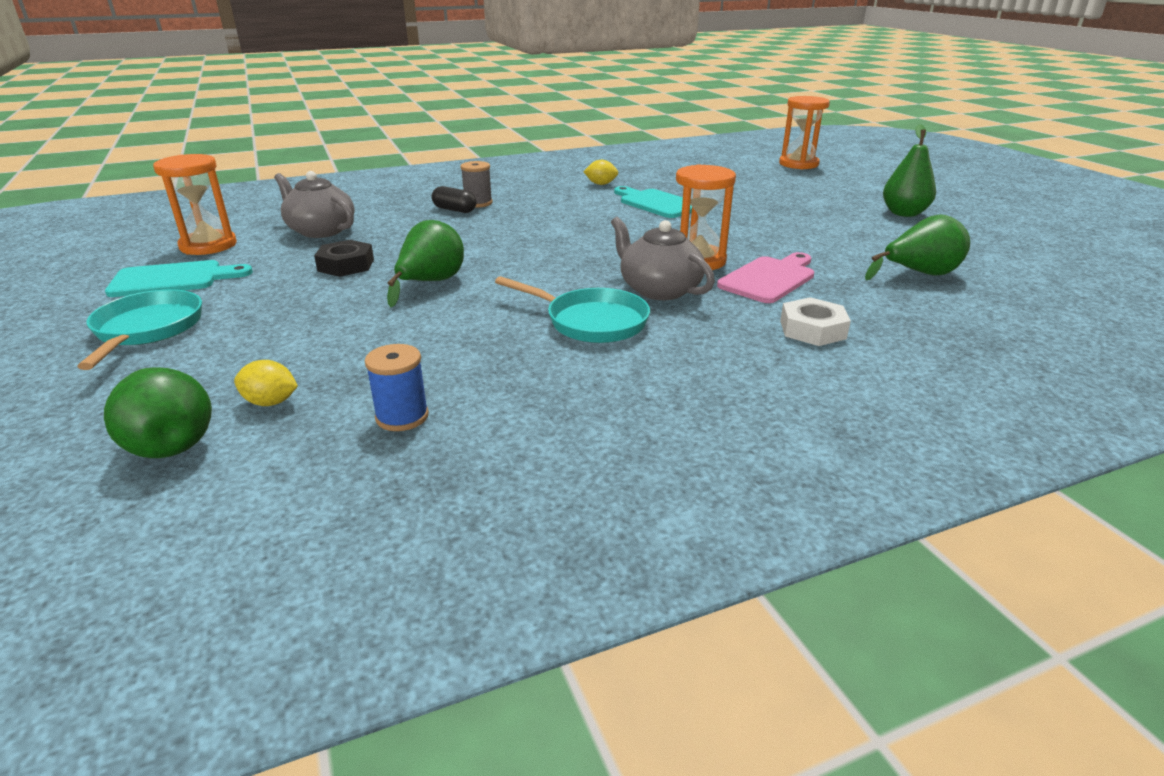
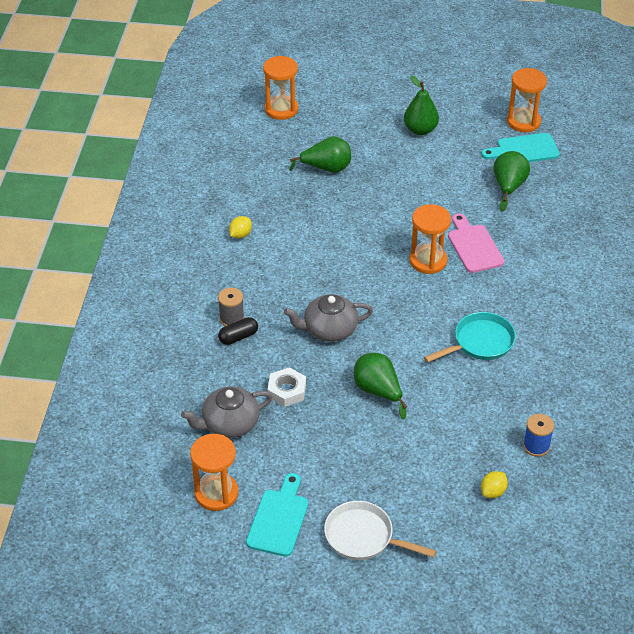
camera: 60 degrees left, 15 degrees up
(147, 330) = (363, 537): turquoise pan -> white pan
(169, 441) = (510, 534): green pear -> green pear (326, 168)
(346, 265) = (316, 424): black nut -> none
(656, 203) = (310, 227): turquoise cutting board -> turquoise cutting board (524, 150)
(658, 289) = (457, 297): grey teapot -> grey teapot (329, 329)
(812, 329) = (542, 266): white nut -> white nut (287, 390)
(1056, 256) = (523, 122): none -> orange hourglass

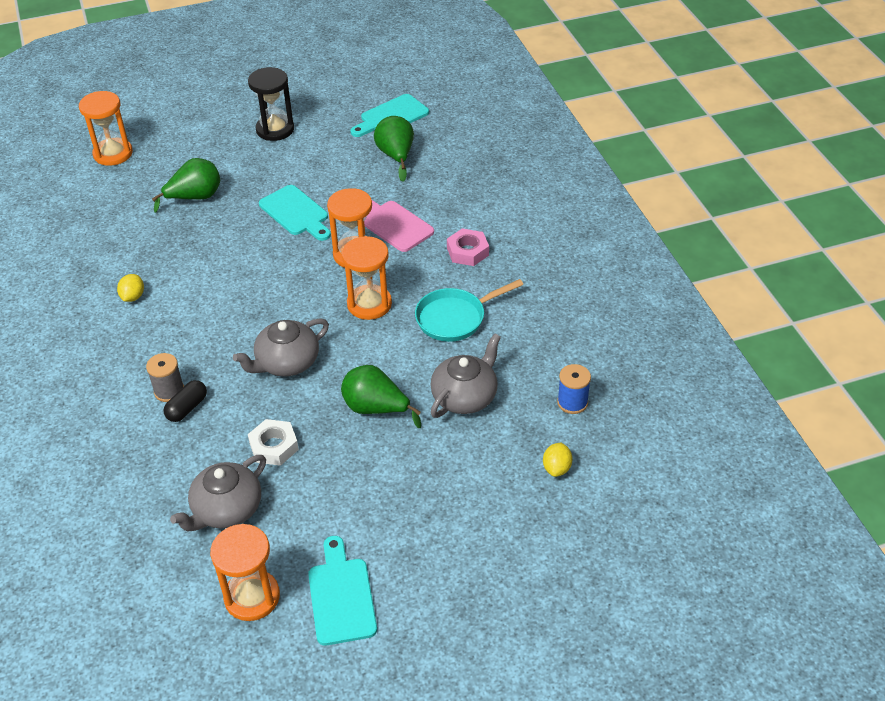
camera: 25 degrees left, 0 degrees up
(363, 537) = (447, 576): white pan -> none
(399, 209) = (296, 213): none -> turquoise cutting board
(420, 130) = (275, 129): green pear -> black hourglass
(453, 408) = (465, 396): none -> grey teapot
(480, 342) = (454, 318): turquoise pan -> turquoise pan turned 150 degrees counterclockwise
(522, 291) = (467, 251): none -> pink nut
(523, 122) = (375, 91): orange hourglass -> orange hourglass (369, 304)

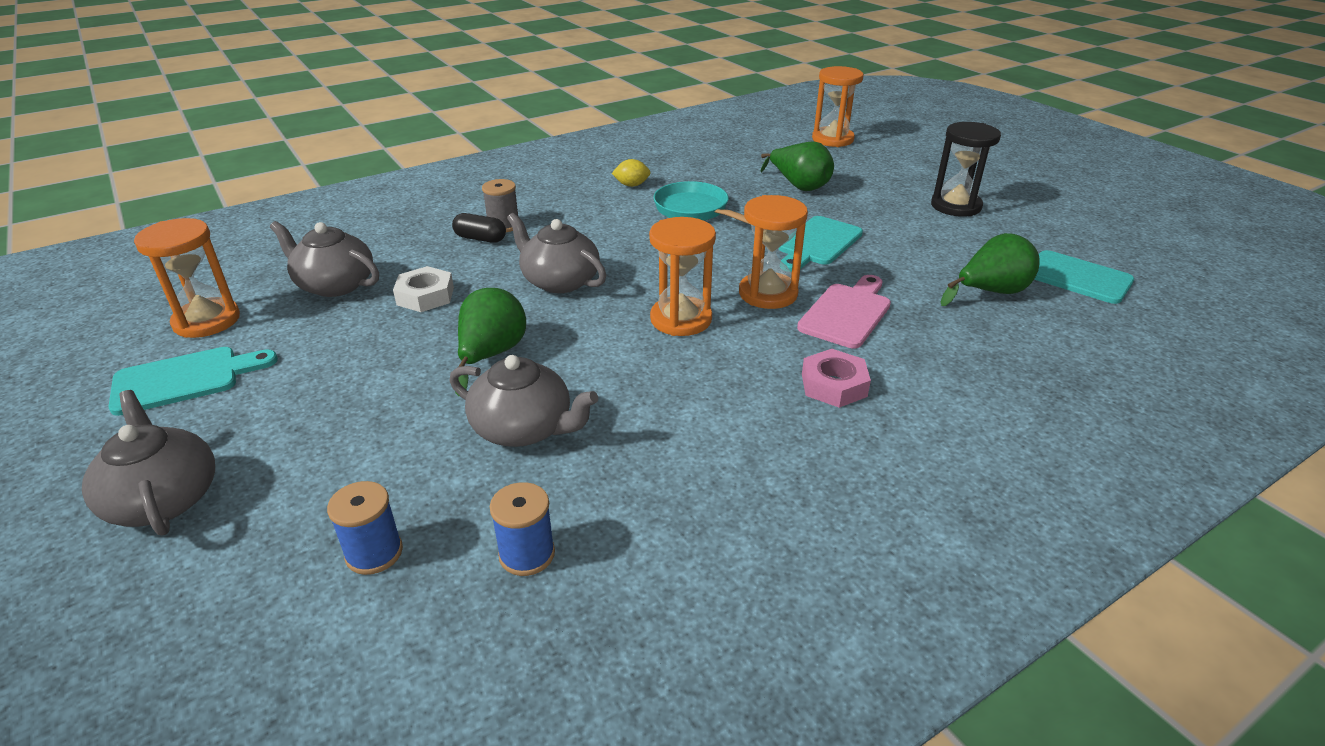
camera: 75 degrees right, 10 degrees down
(454, 318) = (683, 394): turquoise pan -> turquoise pan (695, 210)
(482, 581) = (163, 498): none -> grey teapot
(556, 468) = (374, 553): yellow lemon -> blue spool

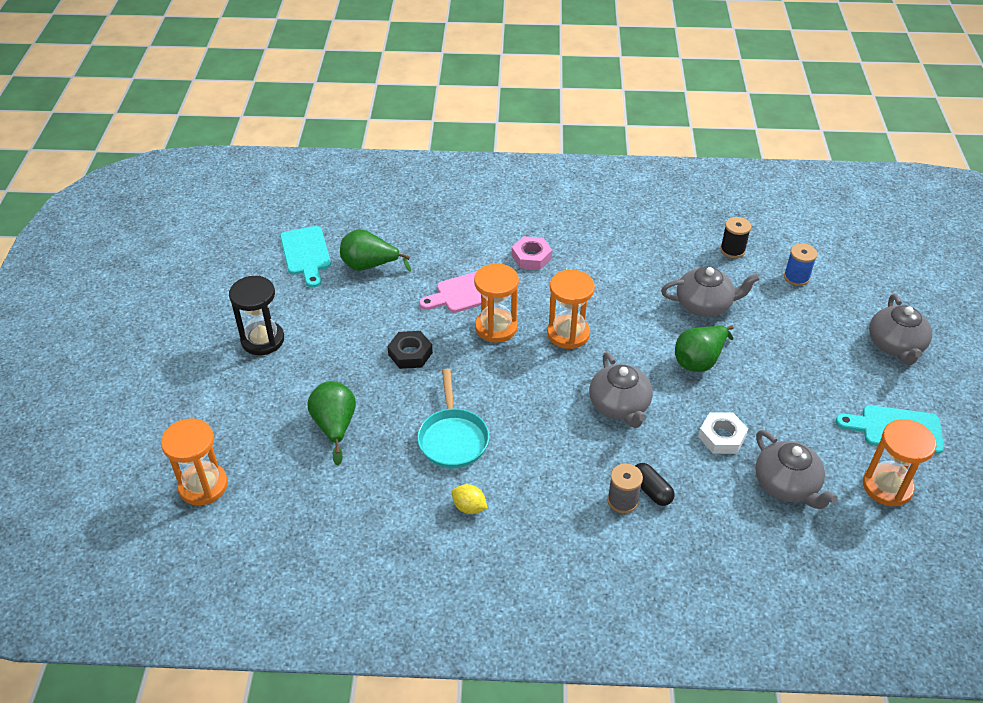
camera: 145 degrees left, 10 degrees up
(524, 428) = (705, 305): grey teapot -> grey teapot turned 120 degrees clockwise
(527, 554) = (732, 250): blue spool -> black spool
(817, 243) = (410, 353): turquoise cutting board -> black nut

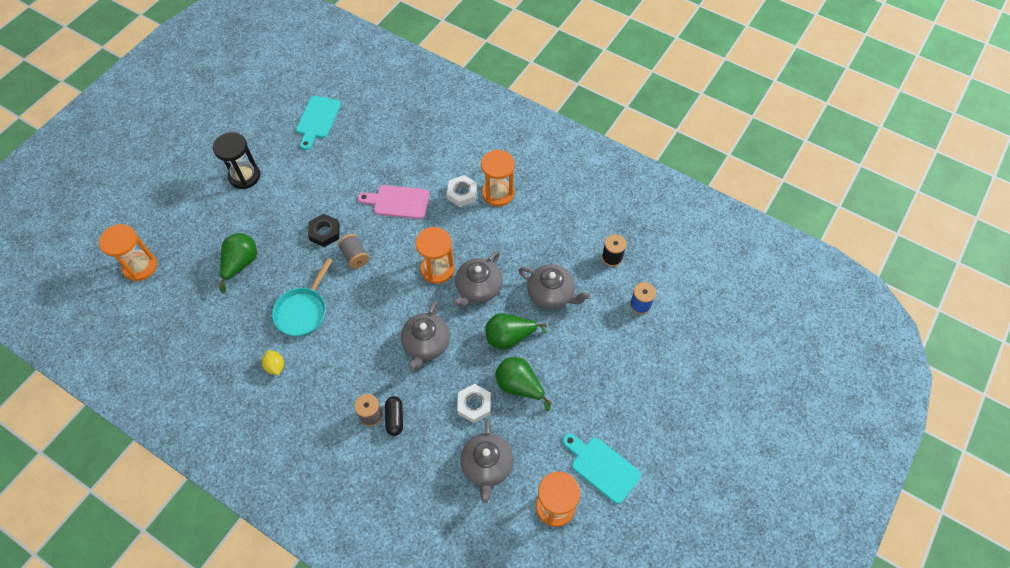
camera: 30 degrees right, 15 degrees up
(369, 266) = (350, 149): green pear -> green pear (519, 386)
(466, 361) = (355, 256): none -> grey spool
(496, 327) = (394, 240): orange hourglass -> orange hourglass (498, 193)
(531, 257) = (462, 193): pink nut -> white nut
(895, 346) = (664, 401): grey teapot -> grey teapot (478, 288)

